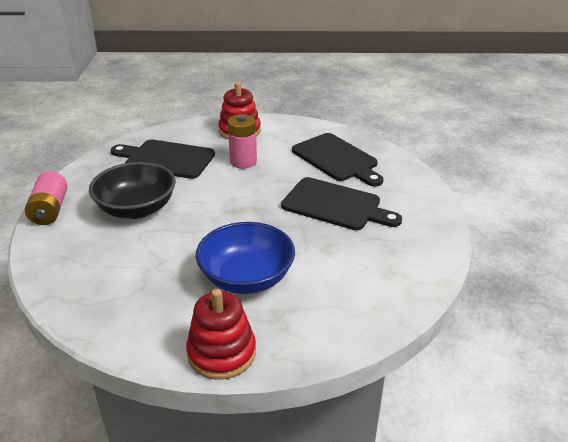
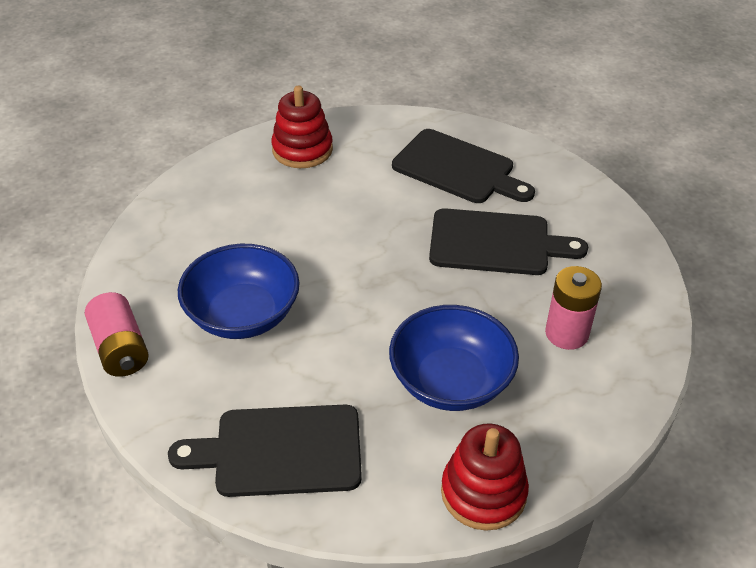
camera: 20 degrees left, 10 degrees up
(137, 209) = (243, 314): black bowl -> blue bowl
(166, 159) = (229, 221): black cutting board -> black cutting board (280, 451)
(243, 161) = (339, 201): pink battery -> pink battery (566, 333)

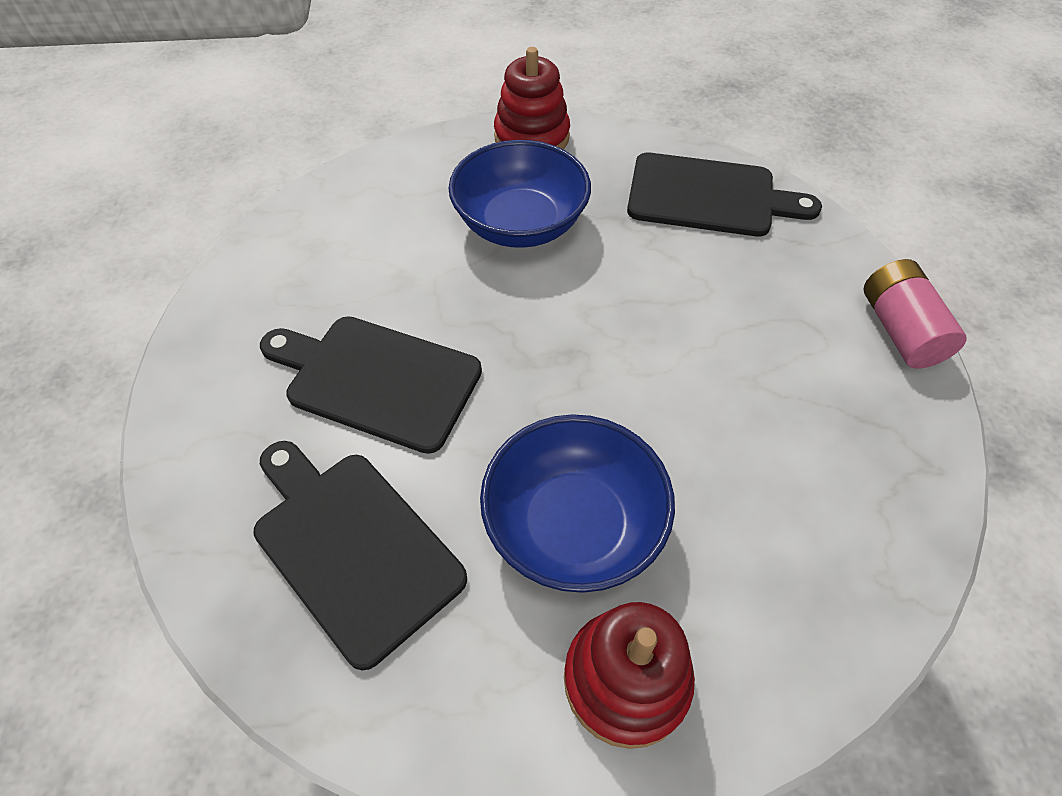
camera: 165 degrees left, 10 degrees up
(243, 314) = (747, 344): blue bowl -> blue bowl (573, 525)
(566, 333) = (369, 246): pink battery -> none

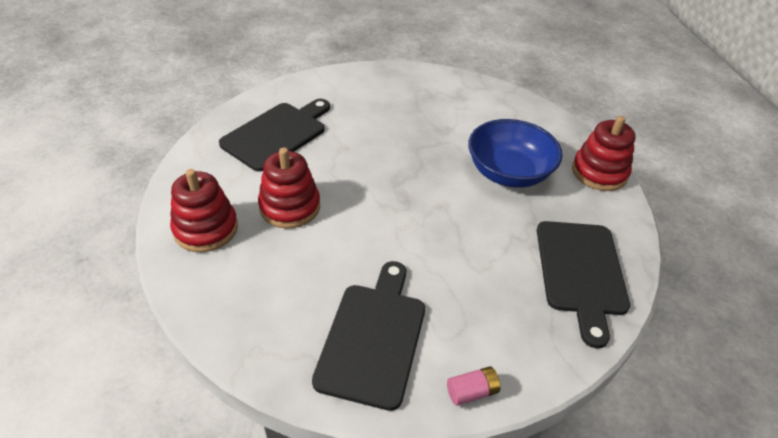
camera: 80 degrees right, 10 degrees down
(376, 380) = (372, 129): black cutting board -> black cutting board (373, 338)
(573, 525) = (290, 207): blue bowl -> red stacking toy
(900, 330) = (472, 392): pink battery -> pink battery, size x0.58

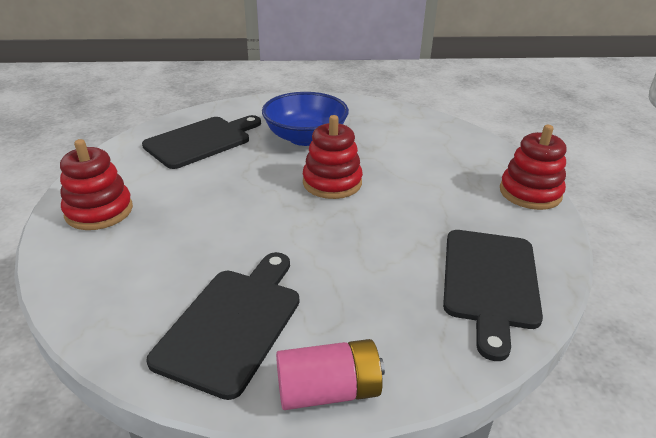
camera: 10 degrees right, 10 degrees down
(290, 207) = (190, 199): red stacking toy -> red stacking toy (332, 183)
(472, 392) = (328, 390): pink battery -> pink battery, size x1.72
(508, 173) = (428, 186): blue bowl -> blue bowl (305, 137)

